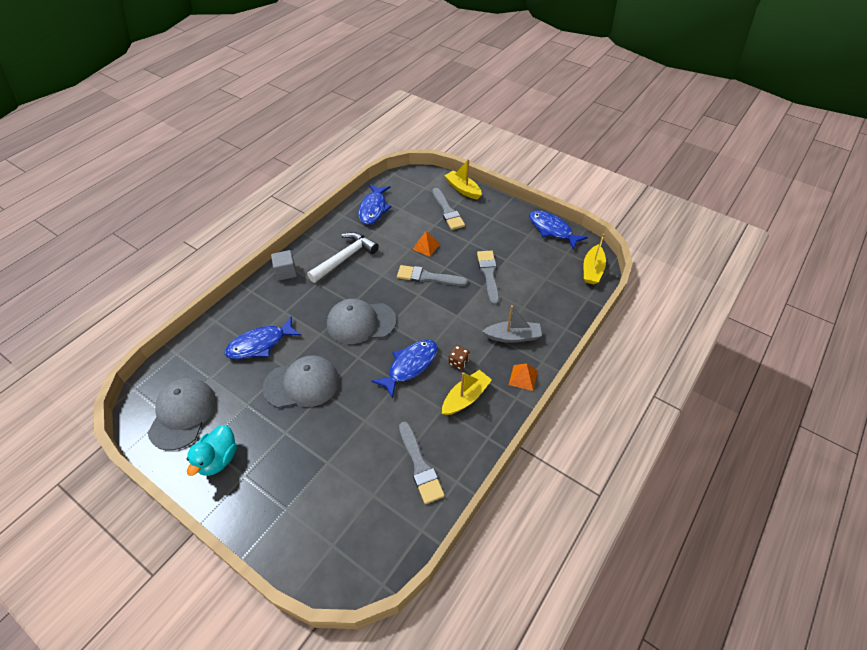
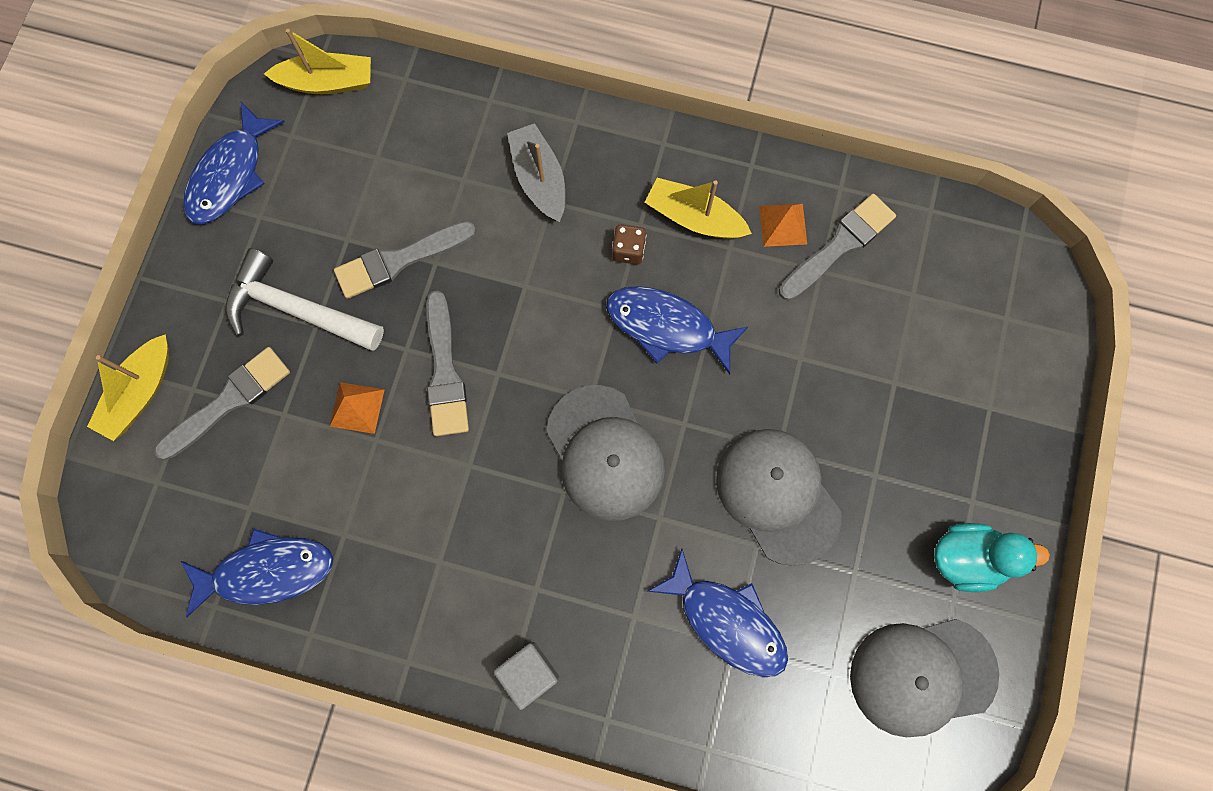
camera: 110 degrees left, 25 degrees up
(345, 258) = (445, 563): white hammer -> white hammer (296, 309)
(523, 377) = (620, 142): orange pyramid -> orange pyramid (783, 224)

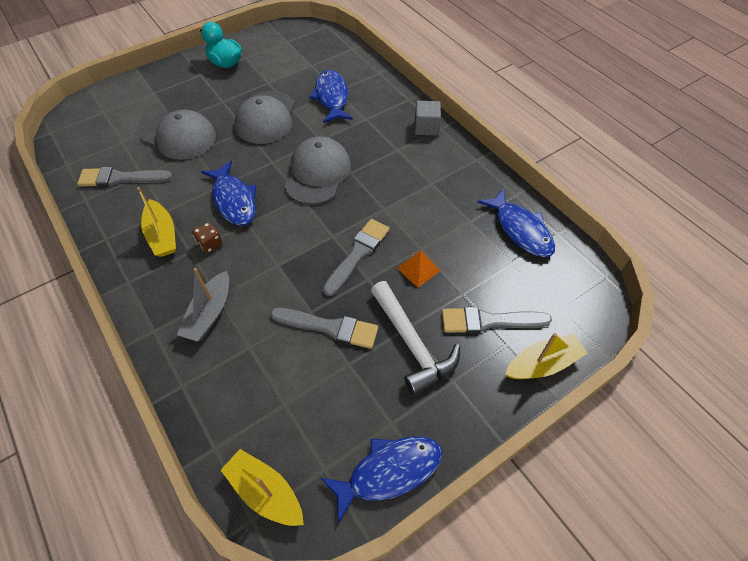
camera: 140 degrees left, 20 degrees down
(267, 571) = (520, 230): blue fish -> blue fish turned 150 degrees counterclockwise
(783, 224) = (130, 203): orange pyramid -> none
(922, 675) = (282, 48): grey cap -> grey cap (179, 135)

